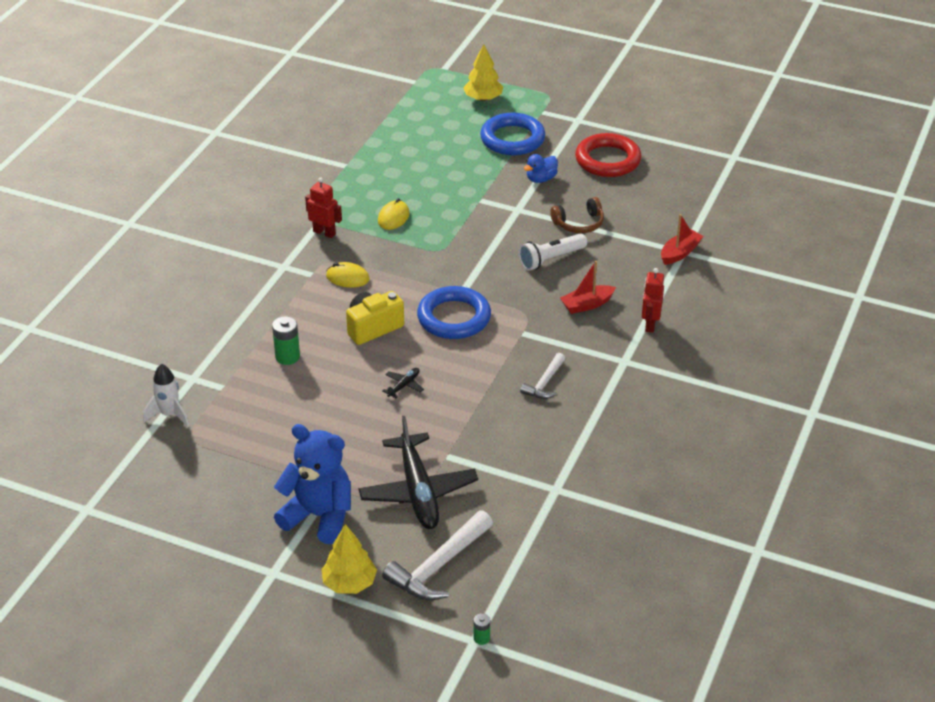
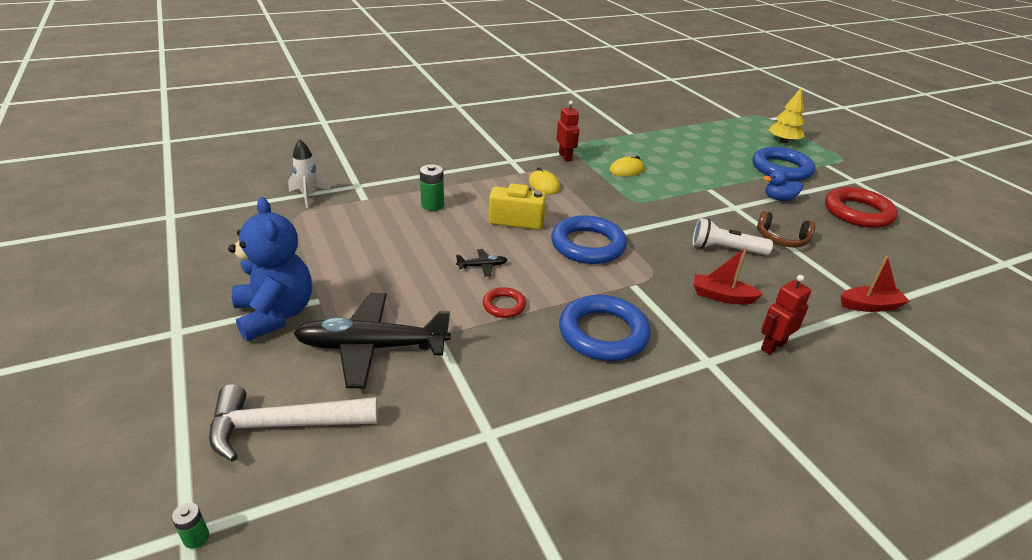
camera: 40 degrees right, 5 degrees down
(349, 583) = (202, 382): yellow tree -> none
(418, 491) = (372, 347): black plane -> black plane turned 60 degrees clockwise
(459, 406) = (504, 305): none -> red ring
(544, 383) = (603, 333): white hammer -> blue ring

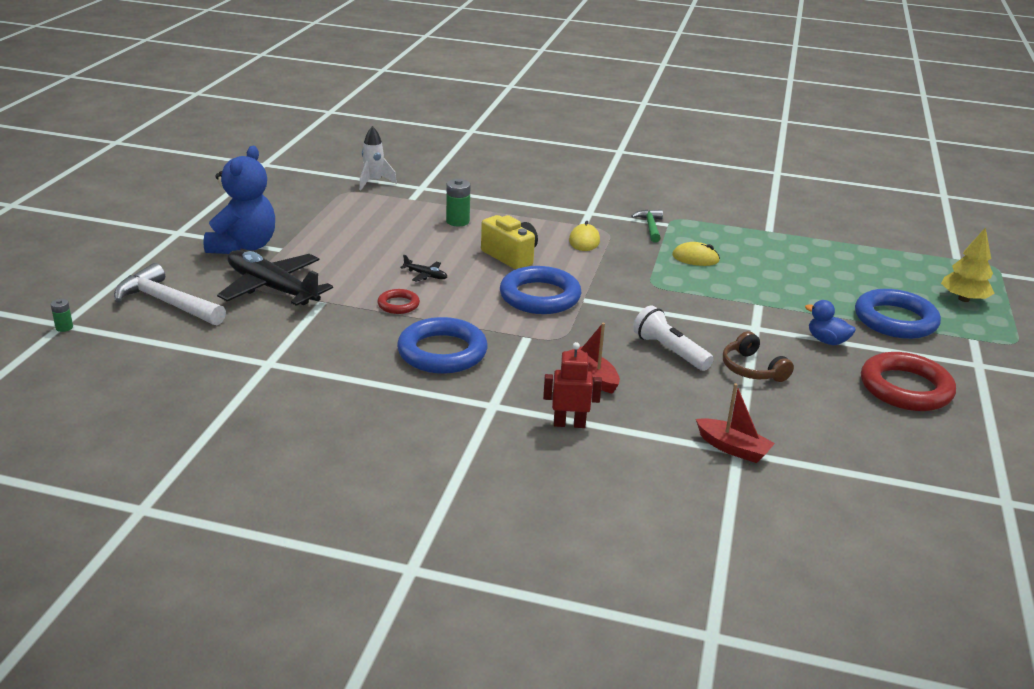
camera: 40 degrees right, 5 degrees down
(565, 157) = (650, 227): red robot -> green hammer

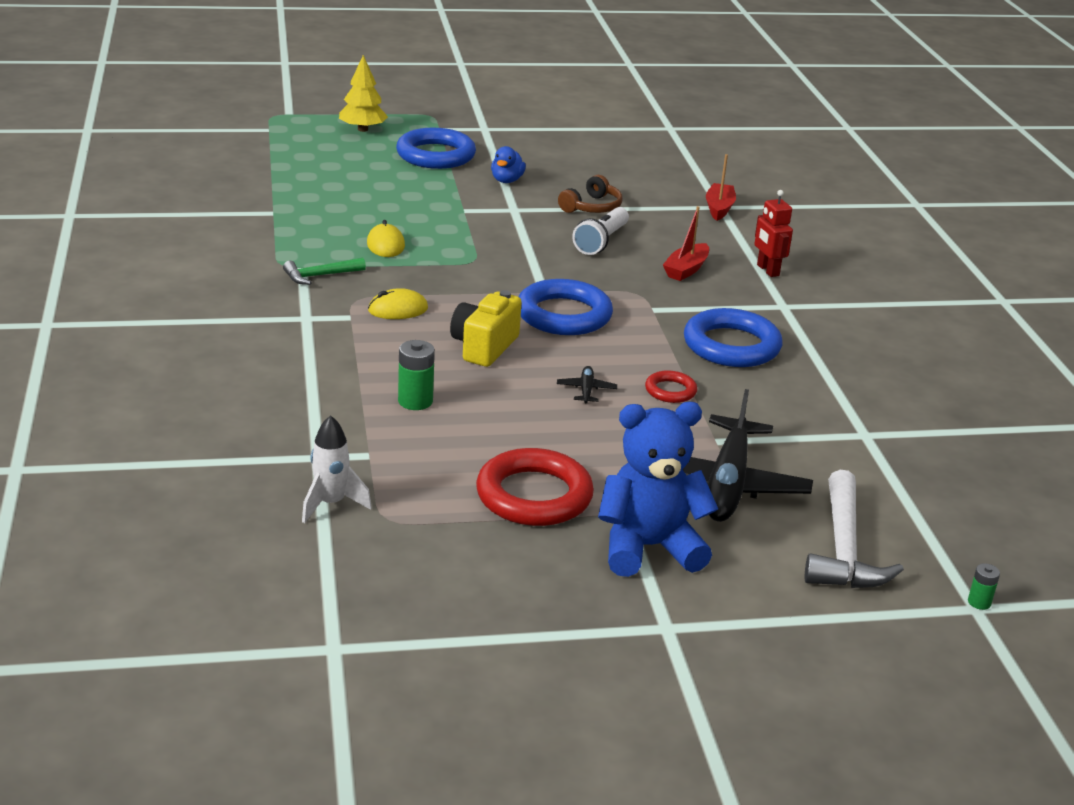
camera: 115 degrees left, 0 degrees up
(905, 388) = (555, 153): red ring -> red ring (534, 495)

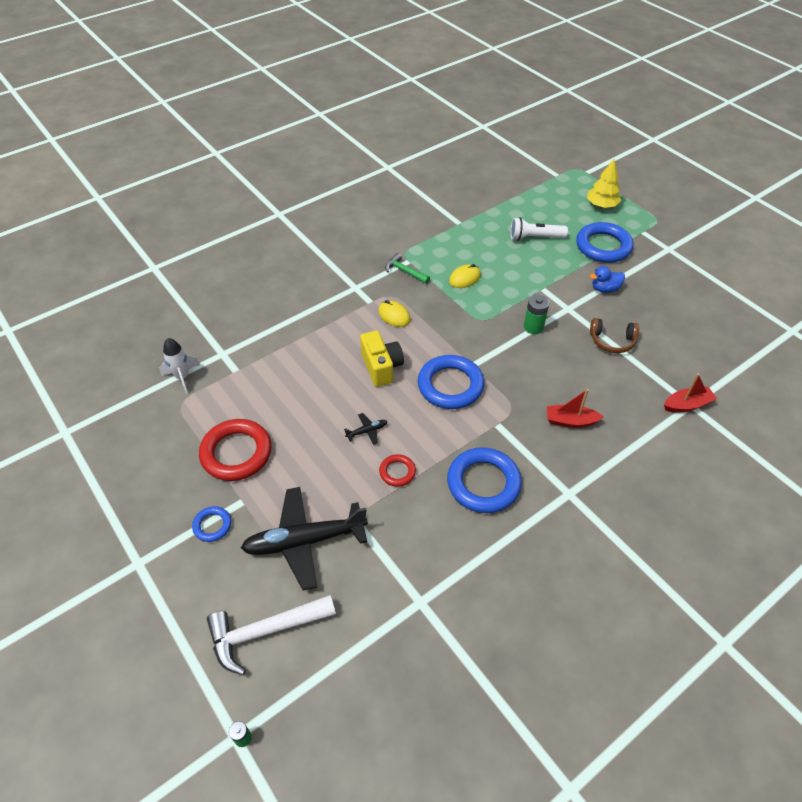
camera: 65 degrees right, 20 degrees up
(415, 401) = (300, 365): green battery -> green battery (533, 327)
(484, 347) = (381, 367): yellow camera -> yellow camera turned 75 degrees clockwise
(601, 241) = (567, 364): white flashlight -> white flashlight (535, 237)
(648, 547) = (212, 525): blue teddy bear -> blue ring
(767, 270) = (615, 466): red robot -> none

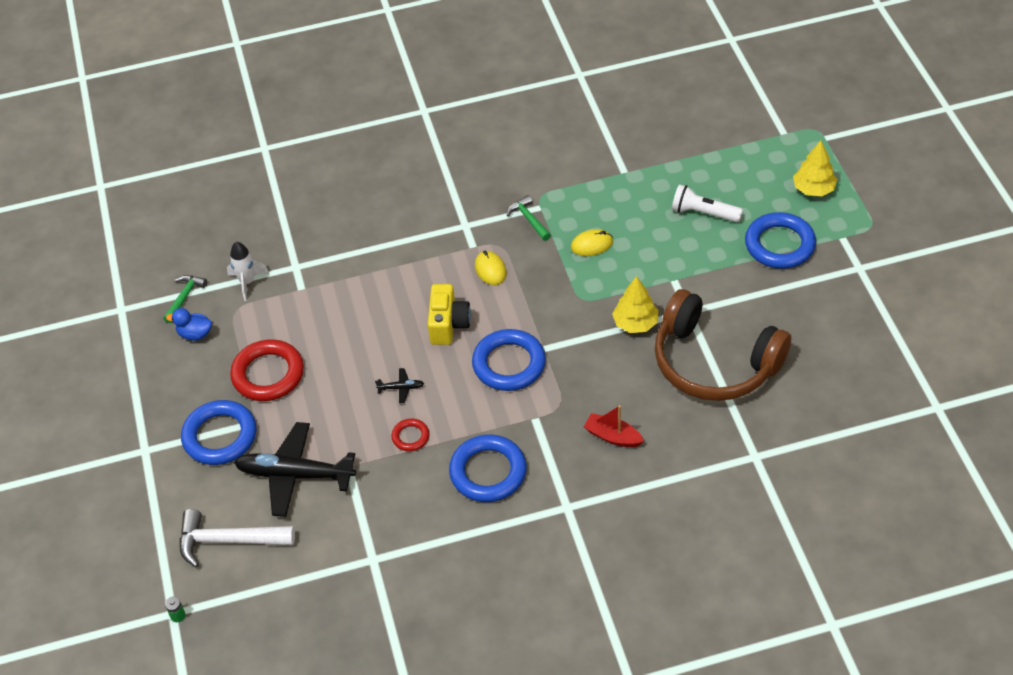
camera: 25 degrees right, 0 degrees up
(126, 405) = (184, 297): none -> green hammer
(212, 525) = (220, 436): blue ring -> blue ring, size x1.99
(533, 327) = (635, 323): green battery -> yellow tree
(604, 289) = (746, 299): blue duck -> blue duck (195, 334)
(612, 341) = (714, 362): brown headphones -> brown headphones, size x2.32
(687, 405) = (750, 455): red boat -> none

